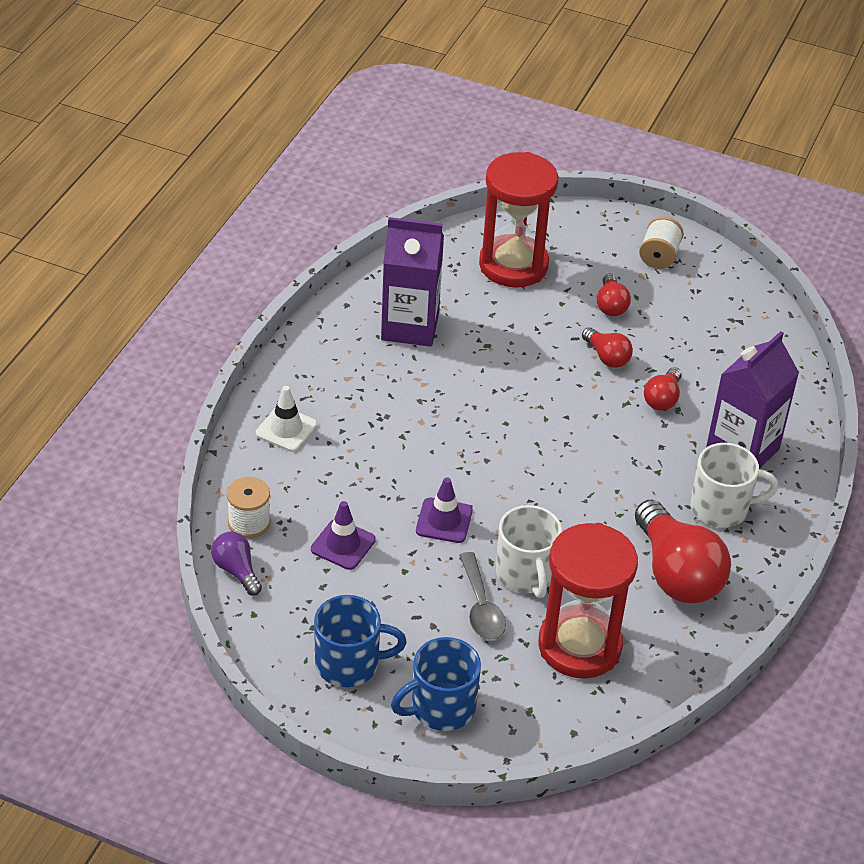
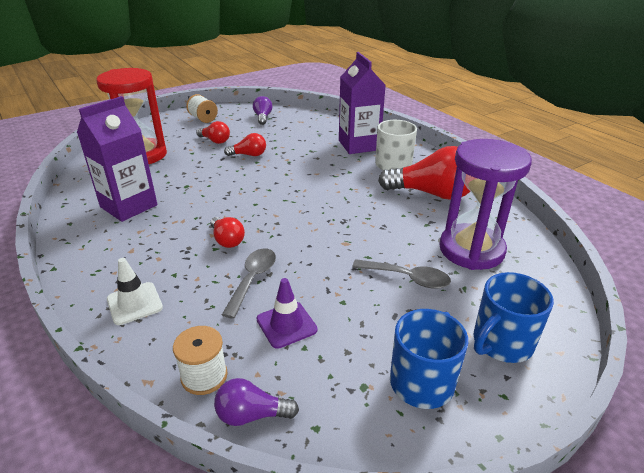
camera: 55 degrees left, 10 degrees down
(381, 490) = (252, 279): none -> grey spoon
(441, 707) = (501, 343): blue mug -> blue mug turned 45 degrees clockwise
(444, 521) = (312, 262): purple traffic cone -> none
(526, 574) = (391, 246): white mug -> none
(579, 646) = (471, 250): red hourglass -> purple hourglass
(662, 399) = (299, 151): red light bulb -> red light bulb (227, 240)
(725, 311) = (263, 117): none -> purple light bulb

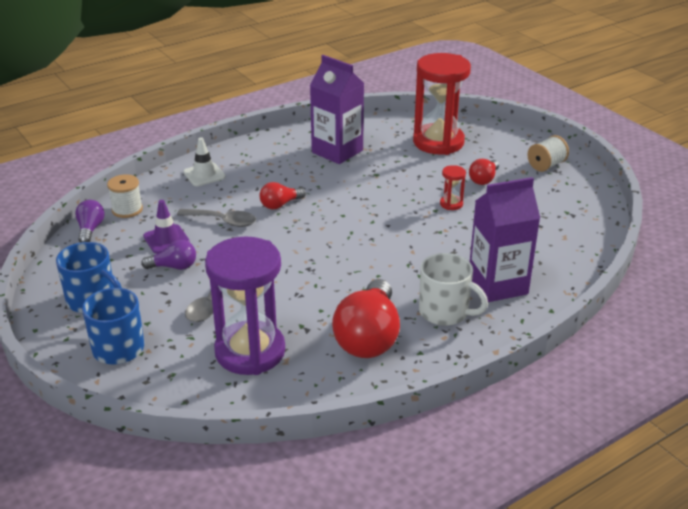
camera: 90 degrees right, 0 degrees up
(249, 155) = (451, 204): red light bulb -> red hourglass
(263, 117) = (566, 206): purple light bulb -> purple light bulb (174, 267)

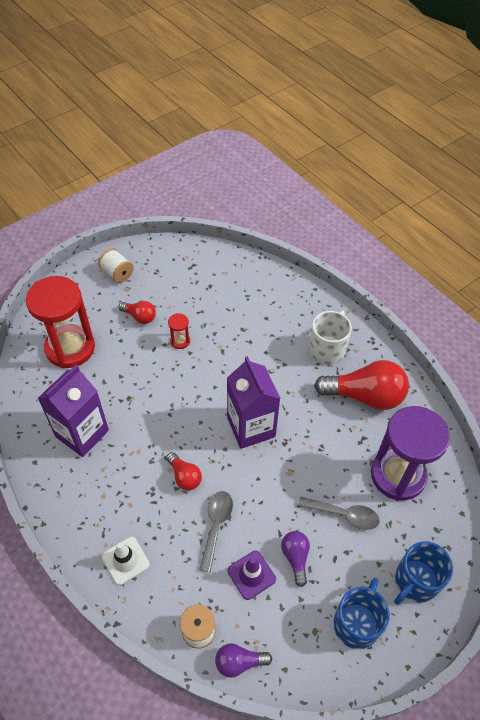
camera: 95 degrees left, 20 degrees up
(497, 285) = (290, 316): purple carton -> purple carton (251, 427)

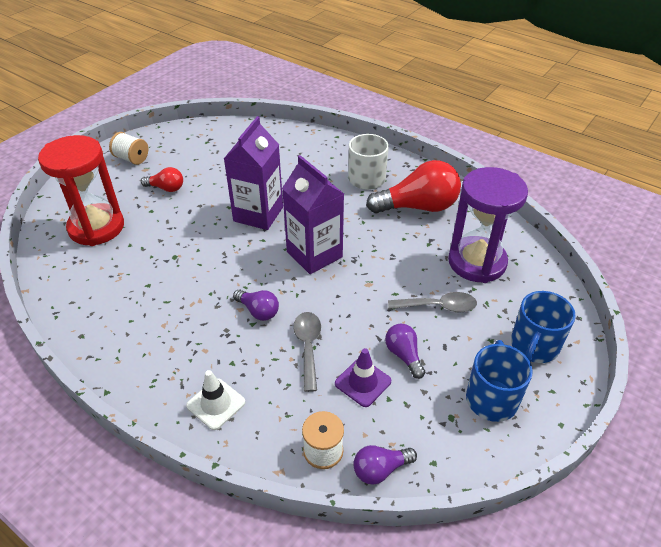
camera: 15 degrees left, 10 degrees down
(82, 433) = (130, 298): purple carton -> purple carton (258, 214)
(180, 341) = (215, 199): red hourglass -> none
(184, 476) = (258, 311): red light bulb -> purple light bulb

